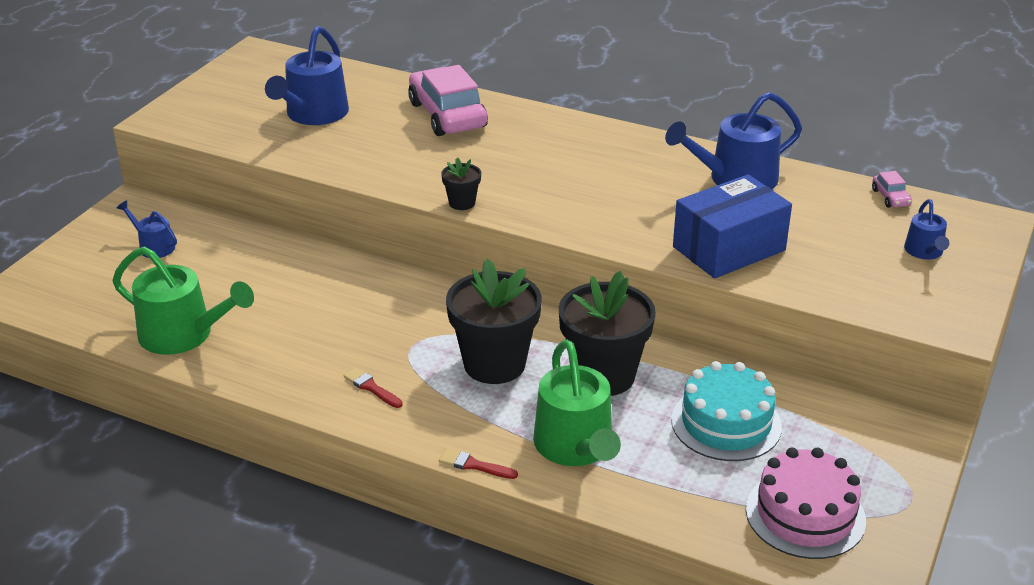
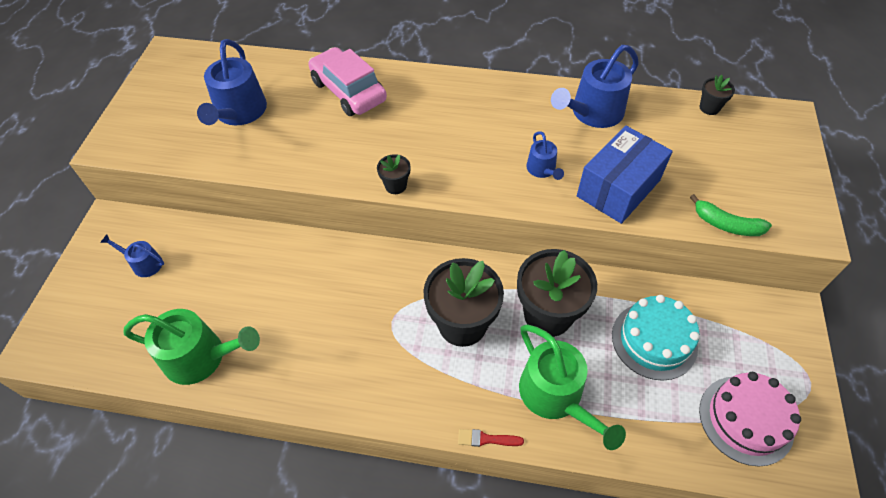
camera: 15 degrees left, 20 degrees up
(371, 387) = (376, 375): red brush -> none
(847, 302) = (726, 224): none -> green banana
(890, 197) = (709, 108): pink car -> black flower pot
(924, 251) = (756, 158): blue watering can -> blue watering can (542, 169)

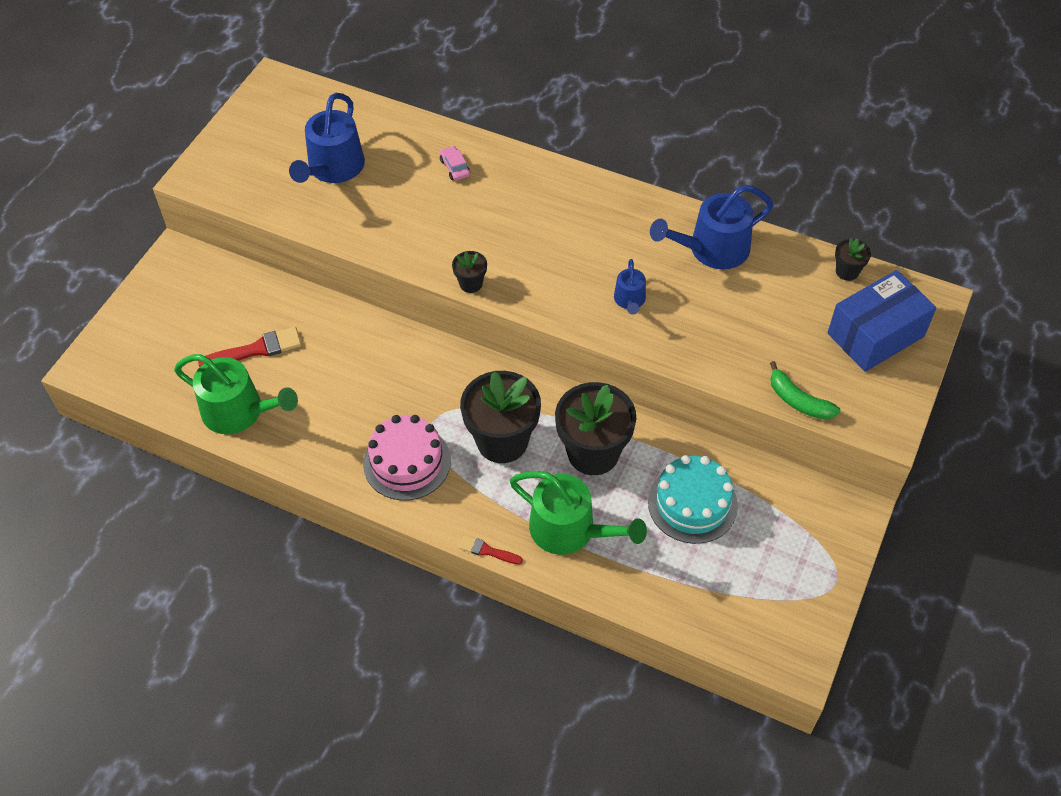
camera: 15 degrees right, 0 degrees up
(144, 263) = (202, 307): blue watering can -> none
(205, 292) = (256, 350): none -> red brush
(348, 91) = (455, 168): pink car -> pink car, size x0.42
(555, 396) = (569, 530): green watering can -> green watering can turned 45 degrees counterclockwise
(618, 188) = (702, 338): blue box -> blue box (875, 335)
(745, 419) = (750, 597): pink cake -> pink cake (407, 462)

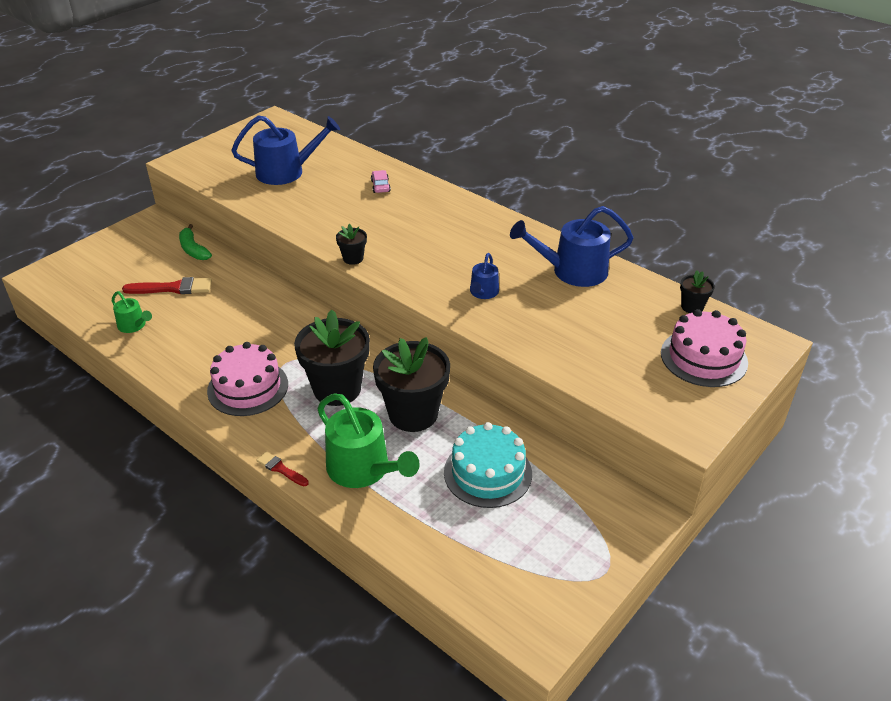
camera: 15 degrees right, 15 degrees down
(238, 411) = (133, 325): green watering can -> green watering can, size x0.53
(333, 168) = (286, 172): blue watering can -> blue watering can turned 135 degrees counterclockwise
(798, 400) = (609, 393): green banana -> green banana (193, 249)
(875, 335) = (703, 357): blue box -> pink cake

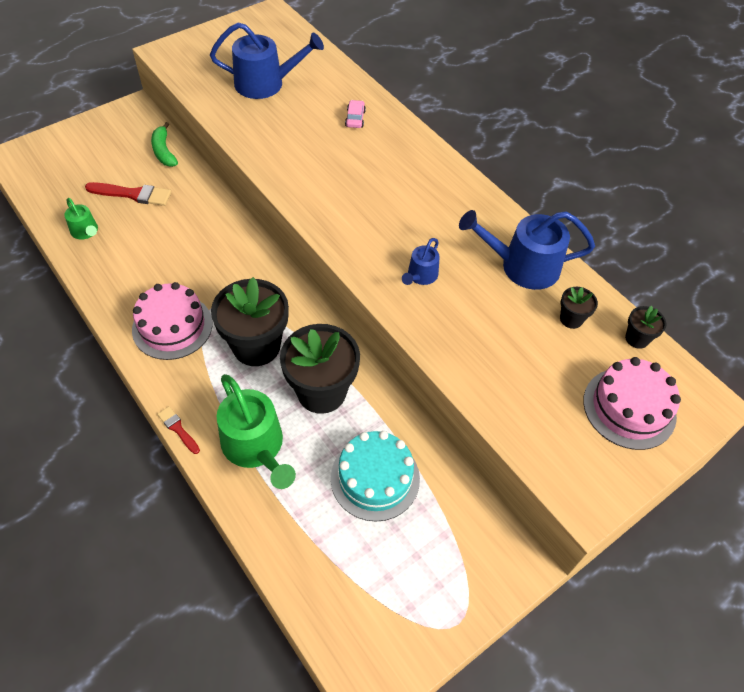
camera: 10 degrees right, 15 degrees up
(353, 258) = (301, 206): black flower pot -> black flower pot (571, 319)

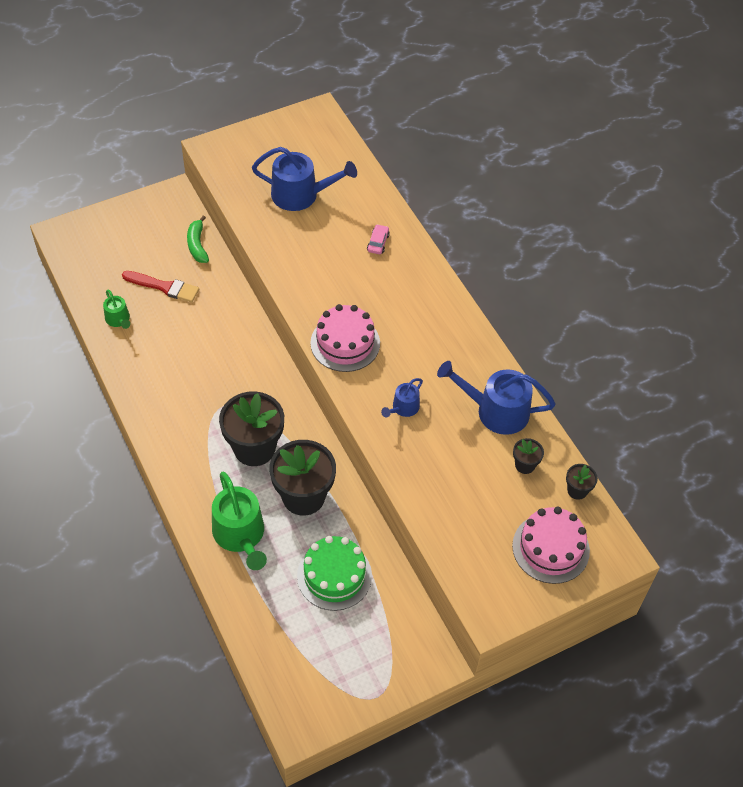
camera: 10 degrees right, 0 degrees up
(172, 326) = (185, 420): pink cake -> pink cake (345, 343)
(178, 429) = (179, 510): red brush -> none
(375, 478) = (334, 575): turquoise cake -> green cake

